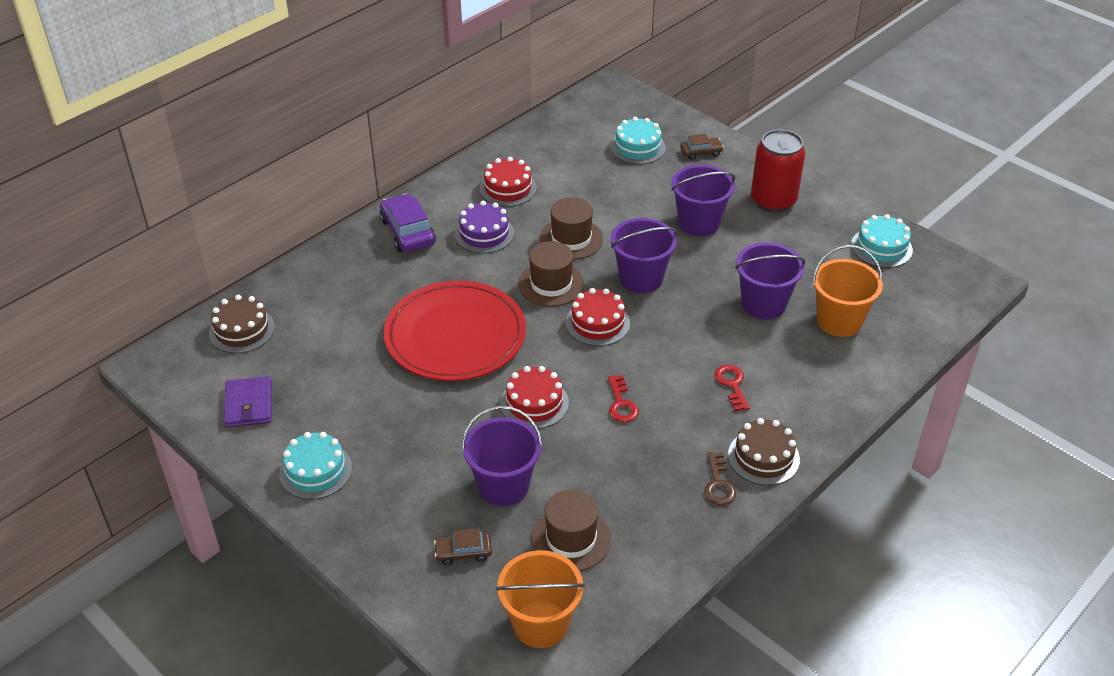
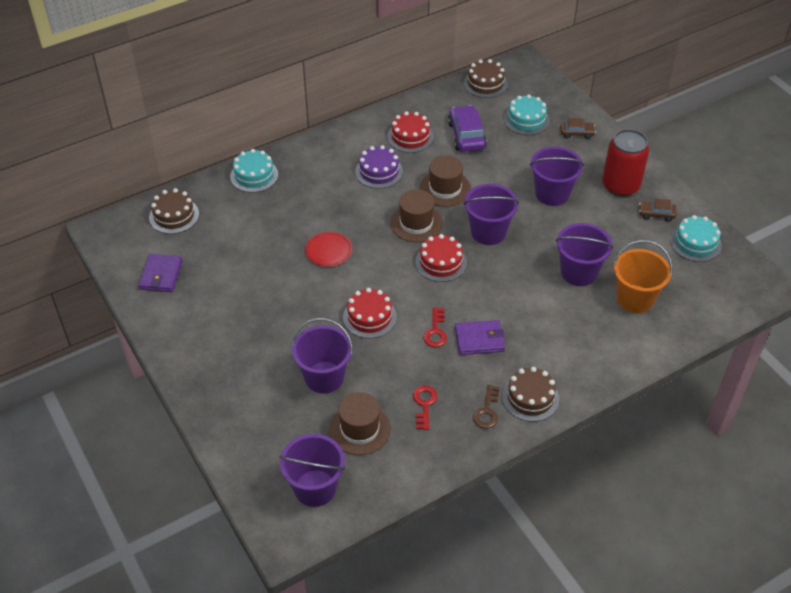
camera: 15 degrees right, 5 degrees up
(315, 471) = (192, 336): turquoise cake -> turquoise cake (254, 175)
(408, 232) = (321, 159): purple car -> purple car (466, 135)
(455, 335) = (328, 251): red plate -> red plate, size x0.42
(463, 552) = (277, 421): brown car -> brown car (656, 214)
(540, 624) = (315, 488): orange bucket -> purple bucket
(575, 115) = (485, 83): none -> brown cake
(677, 402) = (479, 339): none -> purple wallet
(732, 385) = (527, 334): red key -> red key (424, 404)

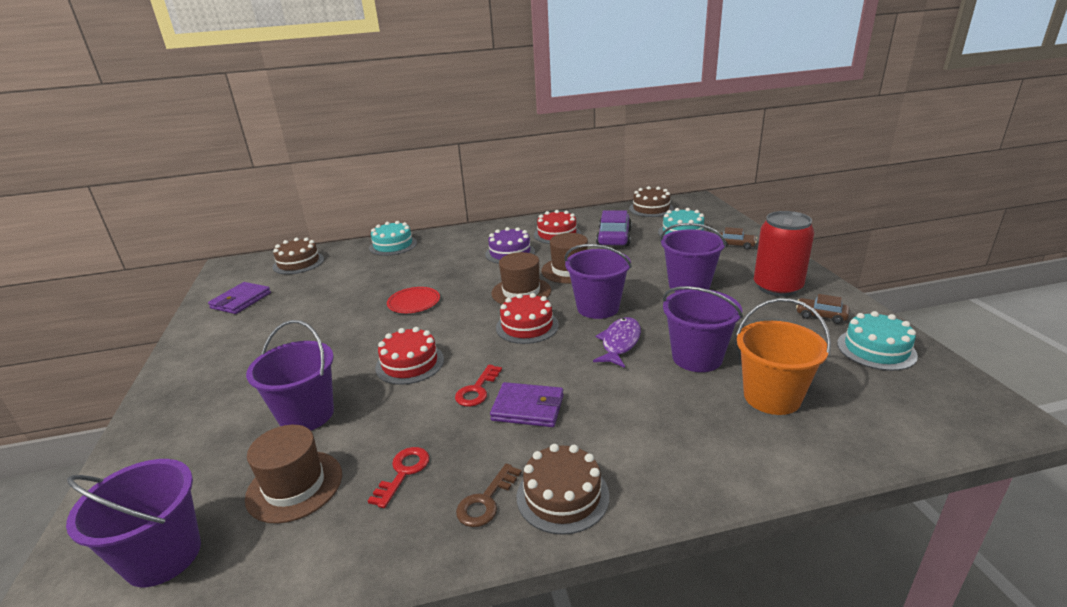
camera: 20 degrees right, 20 degrees down
(519, 268) = (620, 343): none -> purple fish

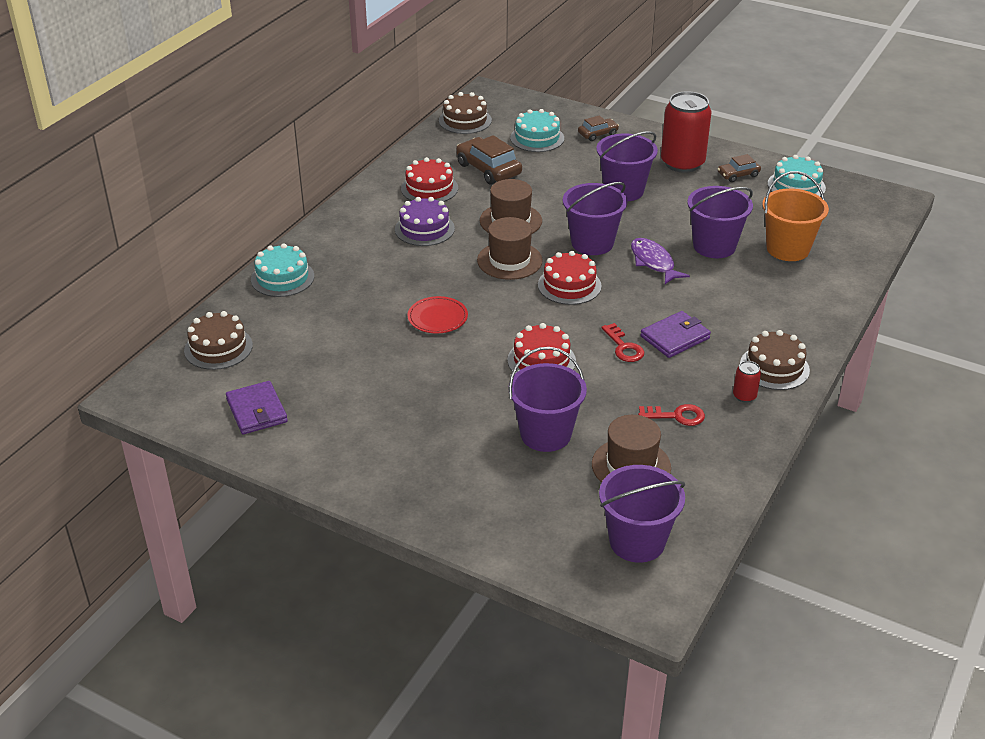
camera: 50 degrees left, 10 degrees up
(403, 472) = (676, 416): red key -> red key turned 120 degrees clockwise
(486, 501) = (744, 396): brown key -> red can
(614, 237) = (488, 169): purple car -> brown car

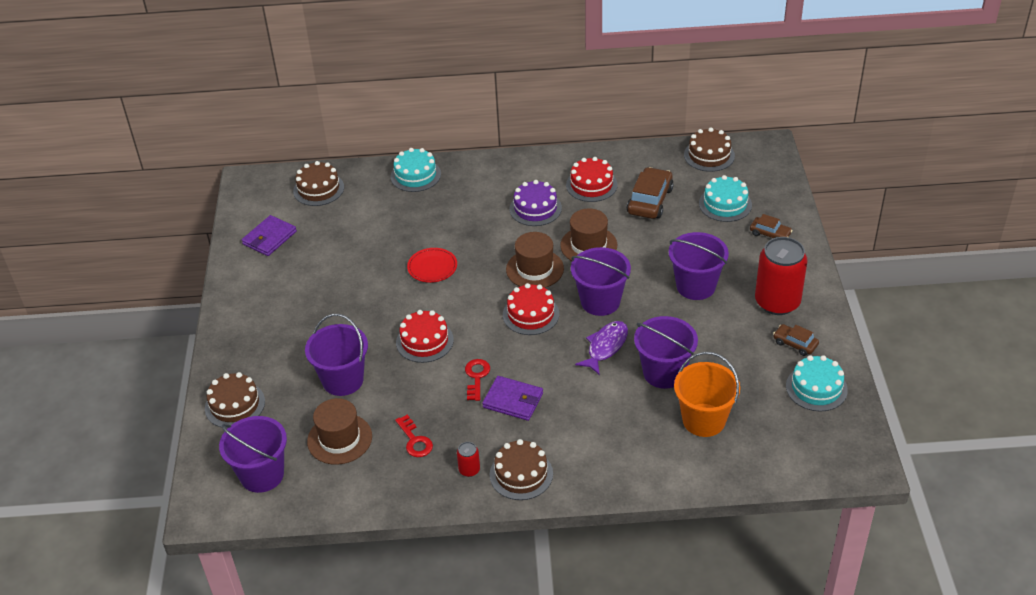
camera: 60 degrees right, 5 degrees up
(508, 528) = (235, 405): none -> brown cake
(623, 347) = (476, 377): red key -> red key turned 150 degrees clockwise

